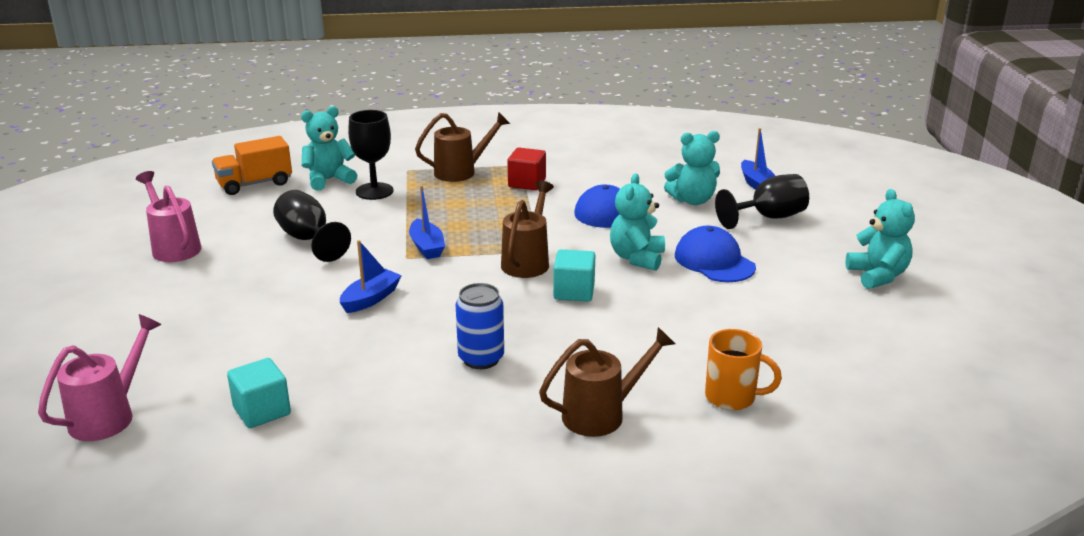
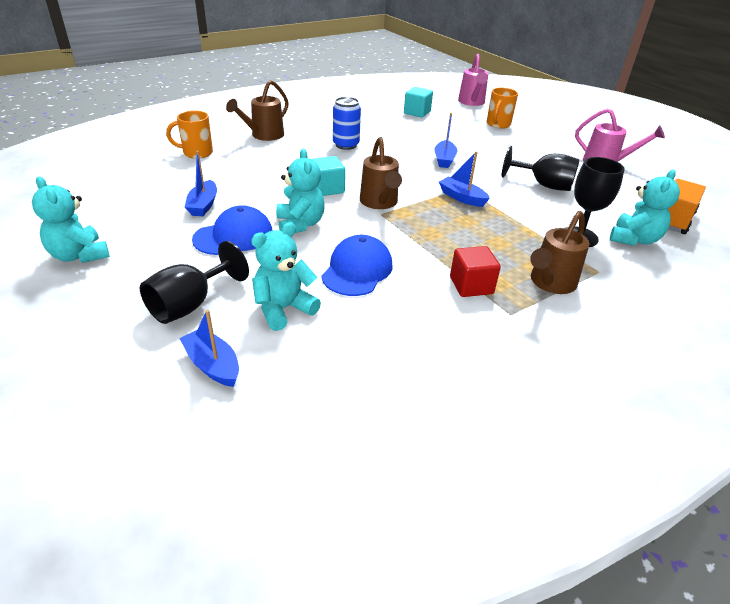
camera: 150 degrees right, 10 degrees up
(175, 345) = (498, 124): none -> orange mug
(714, 261) = (234, 236): blue cap -> blue cap turned 60 degrees counterclockwise
(739, 303) = (203, 205): none -> blue boat

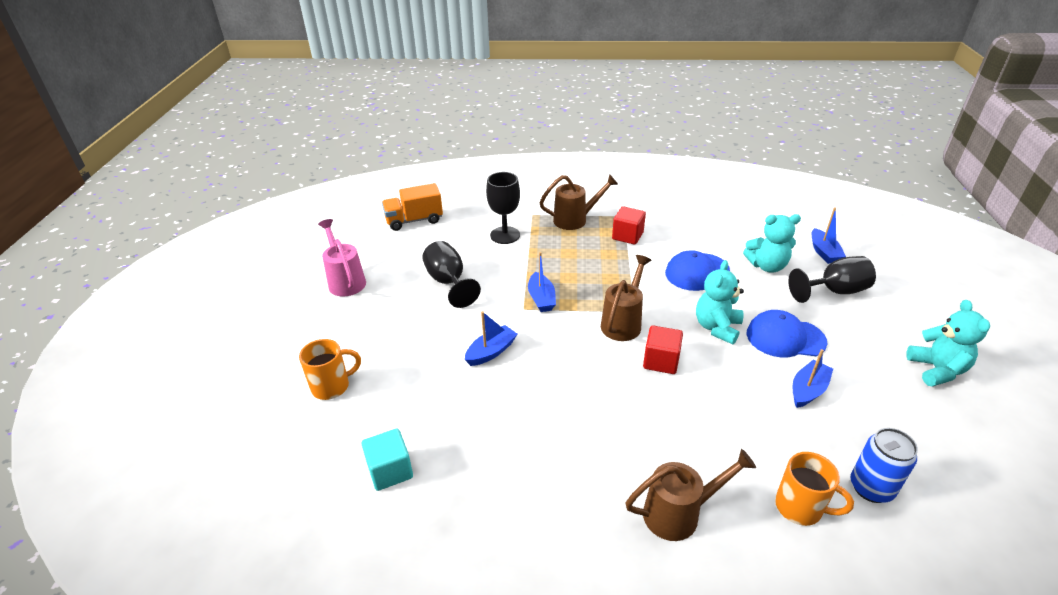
camera: 140 degrees left, 0 degrees up
(327, 189) = (661, 361): turquoise cube -> red cube
(346, 145) = (577, 431): blue can -> blue can (871, 488)
(471, 102) = (270, 460): pink watering can -> none
(634, 239) = (471, 220): turquoise teddy bear -> none

